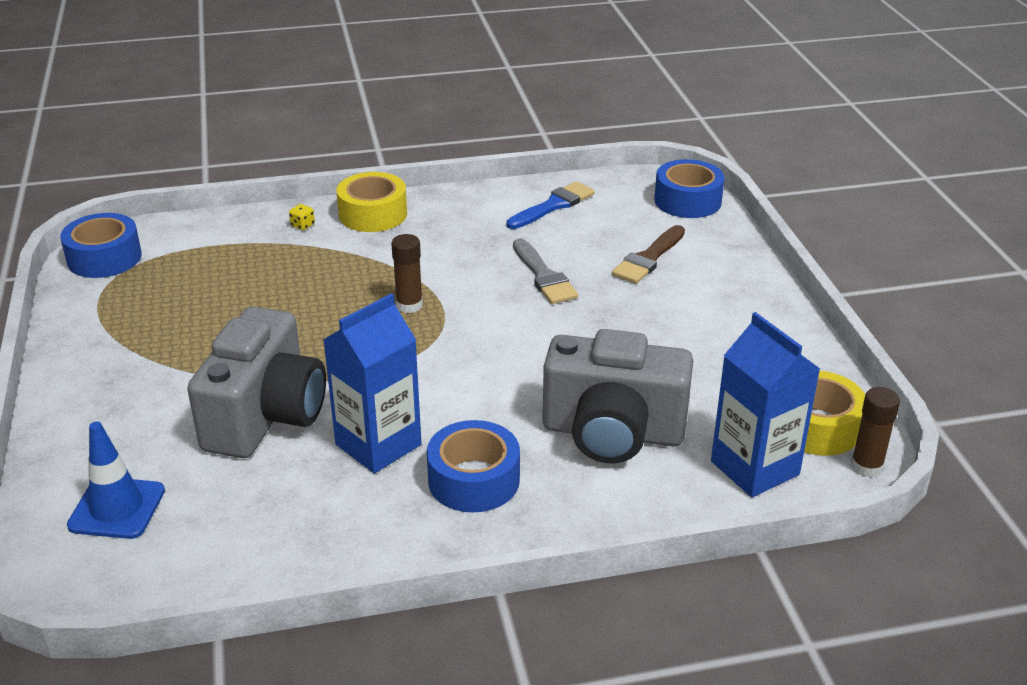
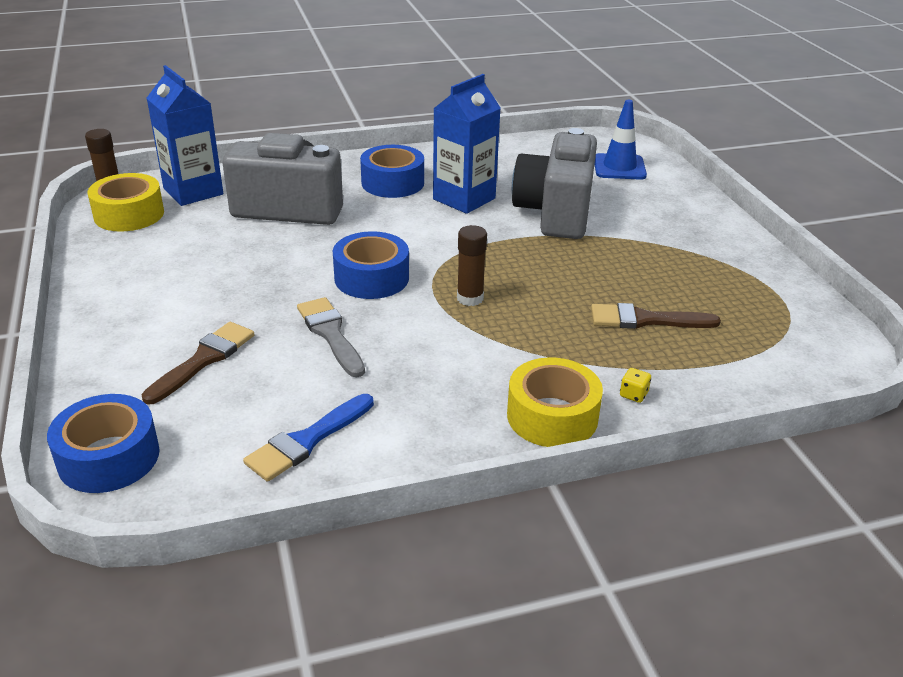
camera: 175 degrees right, 0 degrees up
(104, 258) = (826, 342): blue tape -> blue tape (371, 278)
(250, 281) = (646, 320): none -> brown brush

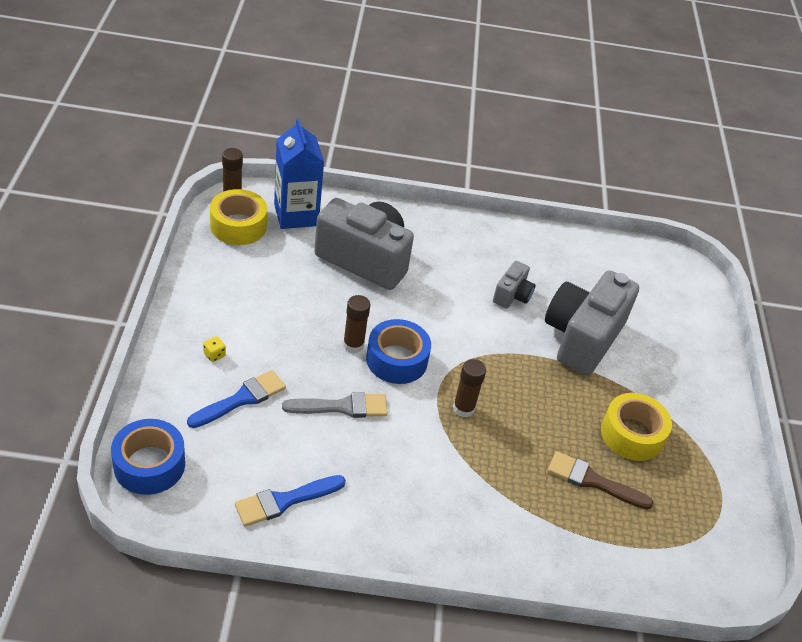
camera: 15 degrees right, 10 degrees up
(203, 360) = (241, 399): brown brush -> blue brush
(315, 278) = (353, 345): none -> brown glue stick
(331, 334) = (341, 407): grey brush -> grey brush turned 90 degrees clockwise
(392, 183) = (461, 257): blue tape -> none
(464, 199) = (512, 295): blue carton -> grey camera
(552, 416) = (468, 546): yellow tape -> yellow tape (632, 434)
(619, 167) = (669, 301): blue traffic cone -> none
(633, 394) = (541, 550): yellow dice -> yellow dice (214, 355)

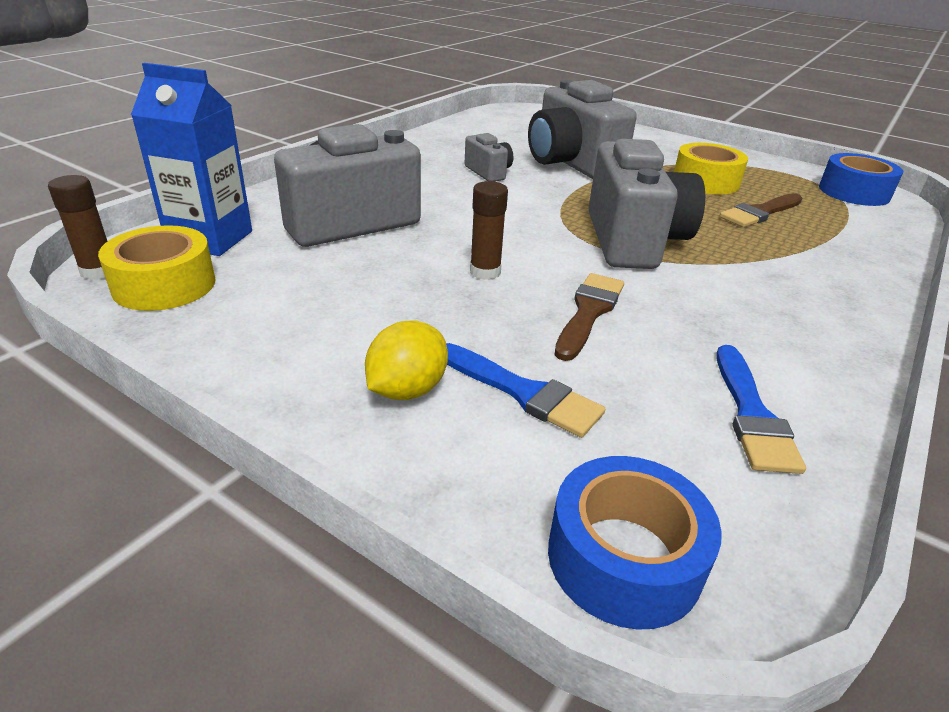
camera: 55 degrees left, 10 degrees down
(214, 355) = (407, 390): yellow dice -> yellow lemon
(241, 399) = (523, 392): blue brush -> blue brush turned 135 degrees clockwise
(341, 407) = (589, 312): grey brush -> brown brush
(397, 360) = (532, 254): blue tape -> blue tape (854, 192)
(463, 408) = (633, 241): brown glue stick -> grey camera

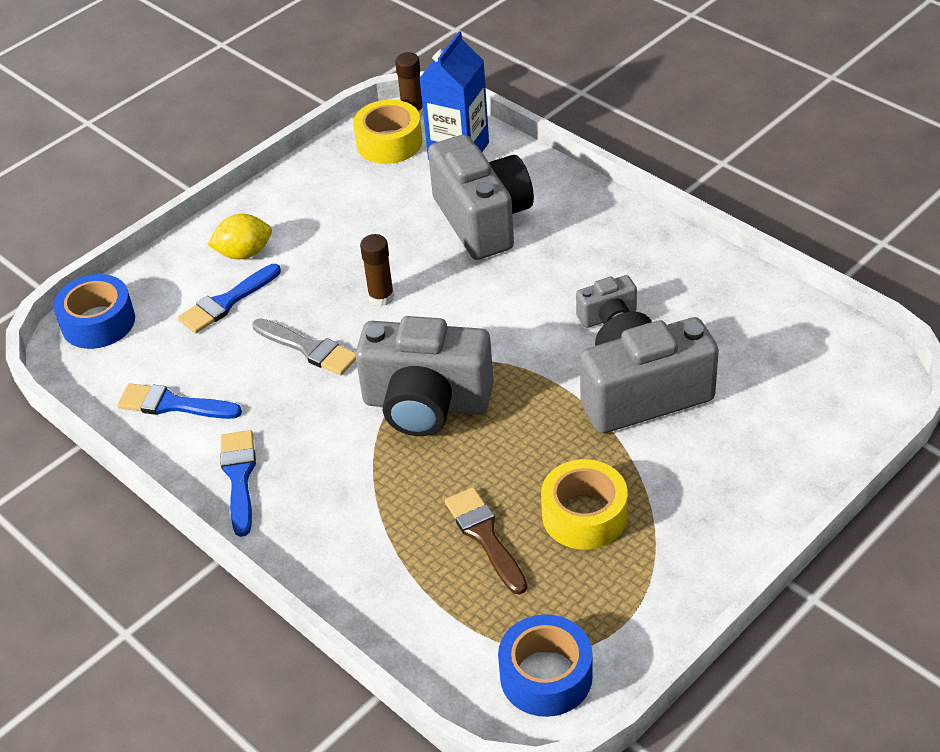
camera: 105 degrees right, 10 degrees up
(407, 390) = (244, 253): yellow lemon -> yellow lemon turned 60 degrees counterclockwise
(589, 312) = (308, 348): brown brush -> grey brush
(818, 339) = (239, 477): none -> blue brush

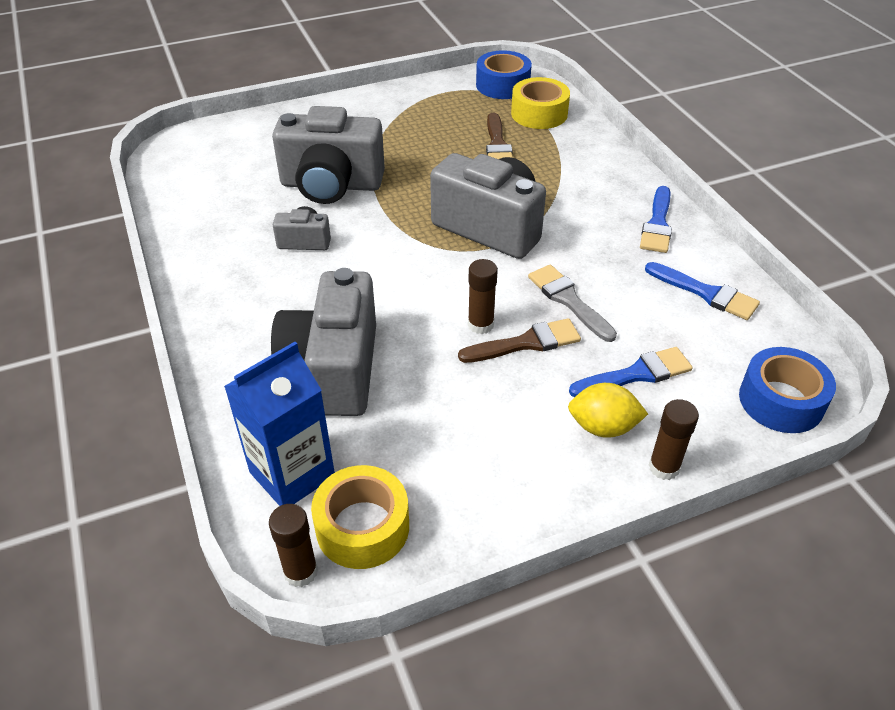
camera: 160 degrees left, 0 degrees up
(190, 242) = (664, 467): none -> brown glue stick
(333, 295) = (526, 343): none -> brown brush
(584, 515) = (428, 137): yellow tape -> yellow tape (539, 114)

